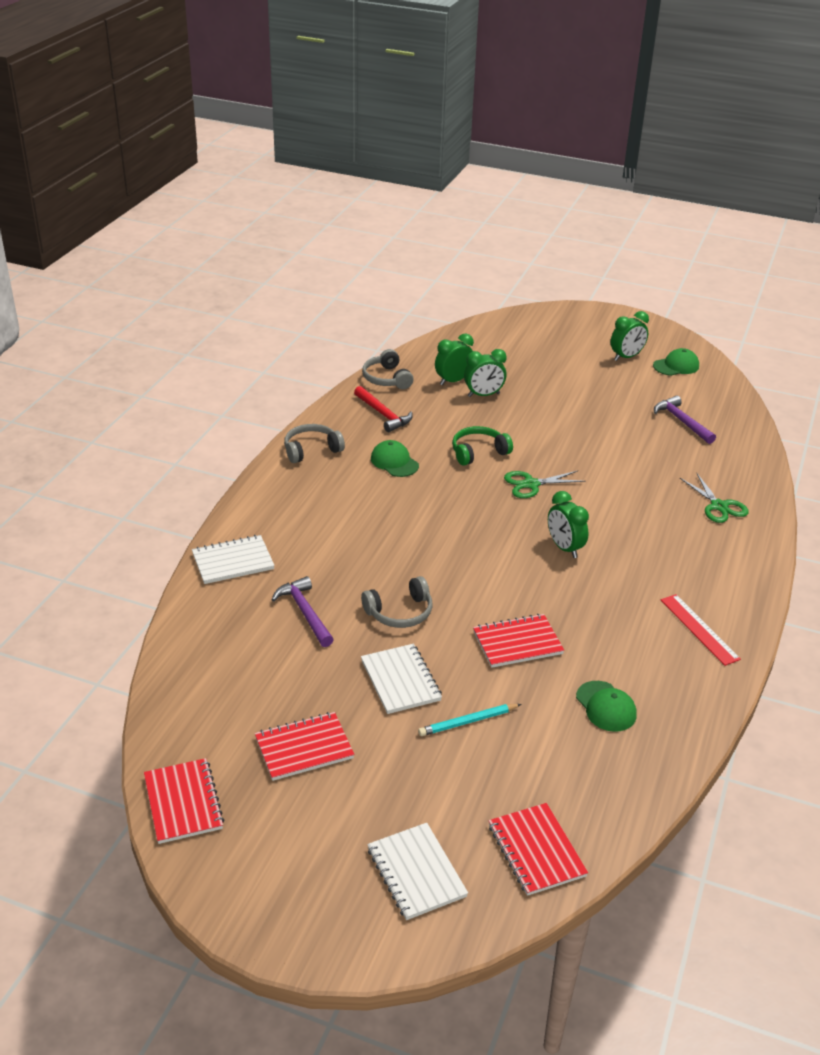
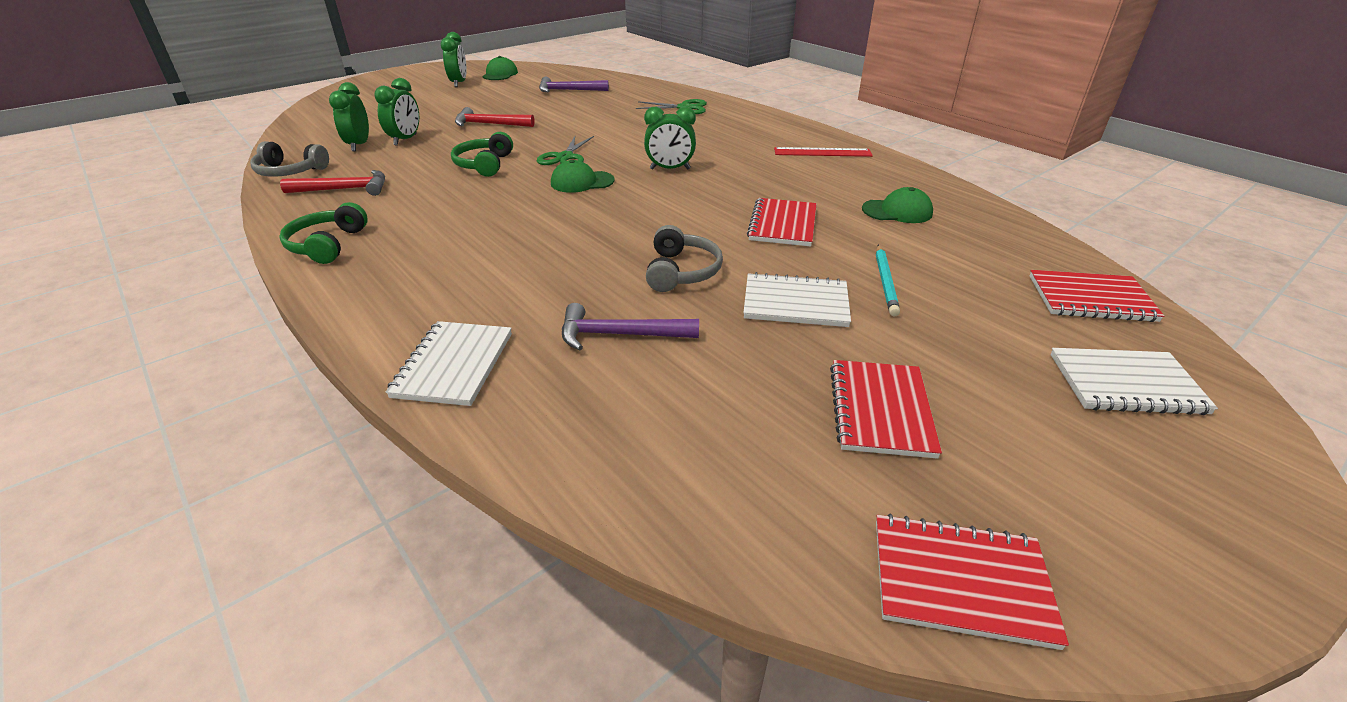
camera: 60 degrees left, 0 degrees up
(311, 450) = (327, 245): grey headphones -> green headphones
(394, 462) = (431, 205): green cap -> green cap (582, 182)
(555, 417) = (489, 124): none -> red hammer

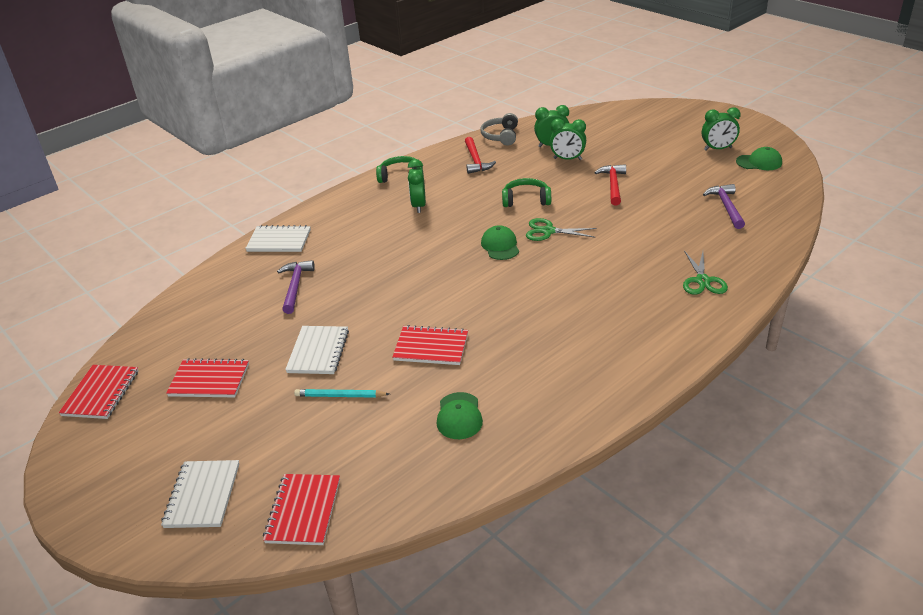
camera: 90 degrees right, 0 degrees up
(670, 169) = (533, 284): green clock -> green clock (419, 206)
(681, 271) = (362, 302): grey headphones -> none
(822, 152) = (596, 376): red ruler -> none

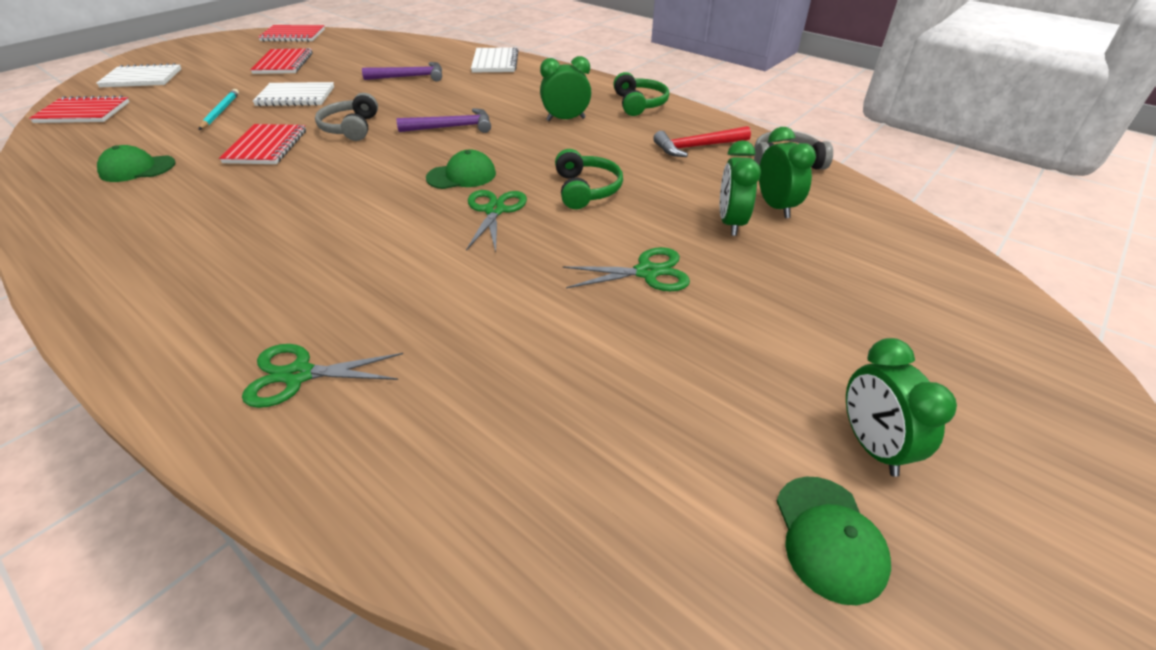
camera: 80 degrees right, 5 degrees up
(405, 306) = (351, 128): none -> grey headphones
(613, 185) = (647, 272): red hammer -> green scissors
(726, 207) = (574, 436): purple hammer -> purple hammer (452, 127)

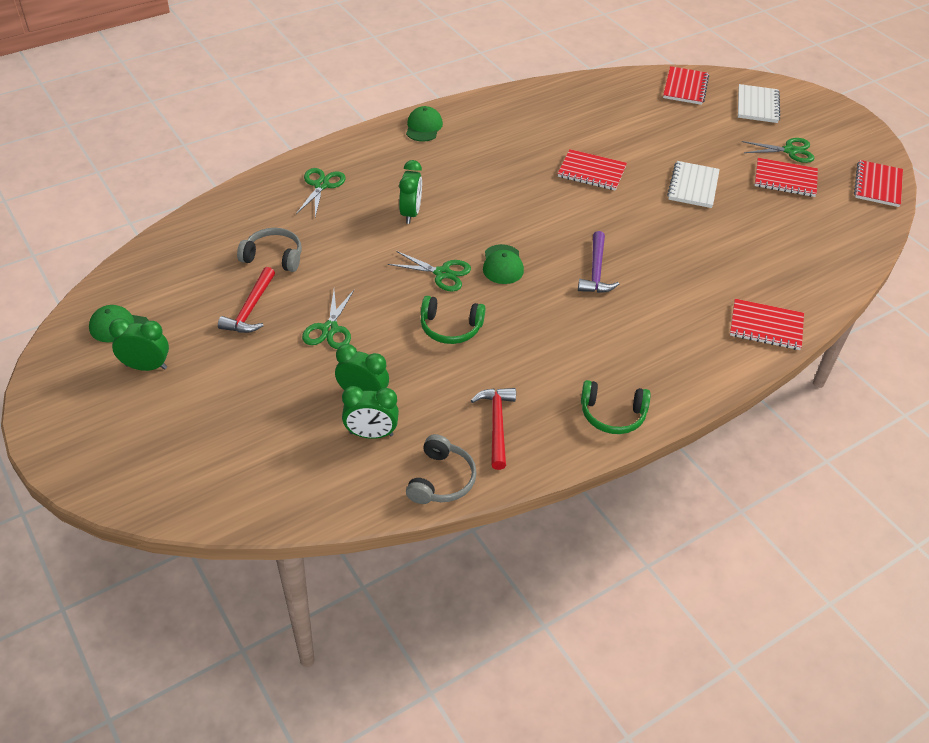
camera: 105 degrees right, 5 degrees up
(137, 169) = (575, 120): green cap -> green cap (423, 127)
(220, 112) = (669, 148): turquoise pencil -> none
(234, 63) = (790, 151): none -> green scissors
(351, 128) = (613, 214): grey headphones -> grey headphones (273, 257)
(410, 77) = (730, 258): purple hammer -> none
(495, 62) = (766, 326): white notebook -> red notebook
(566, 119) = (590, 348): green clock -> green clock (410, 213)
(660, 362) = (250, 309): none -> red hammer

